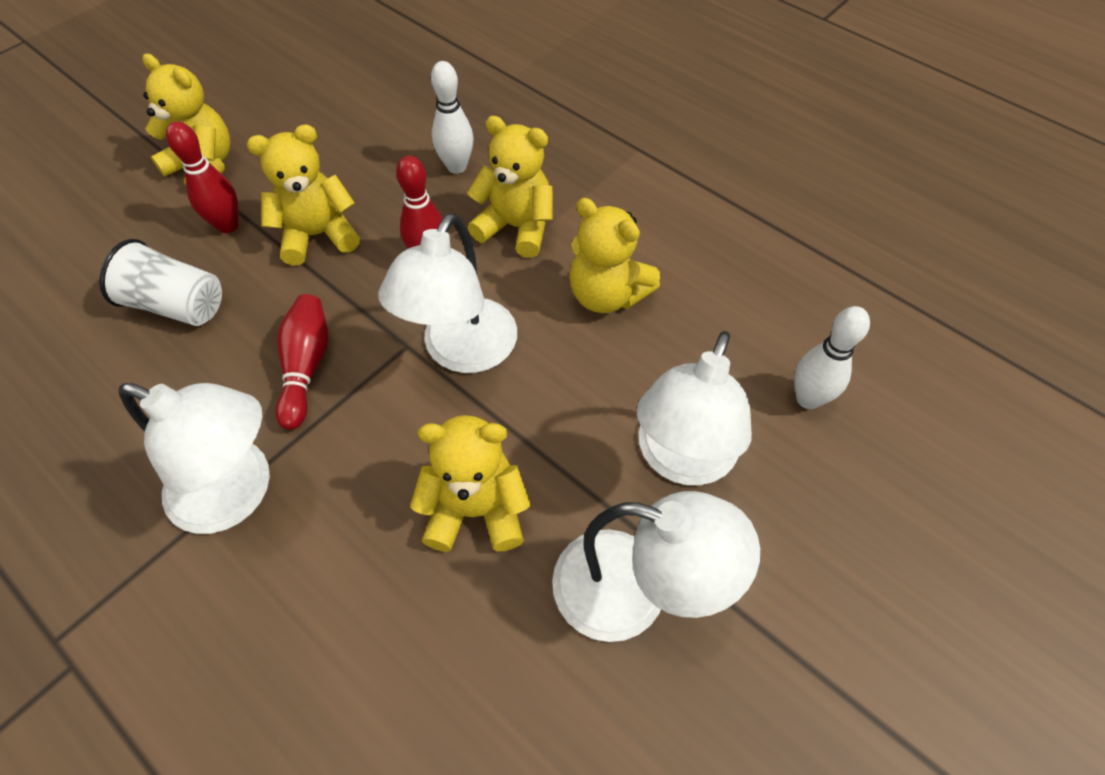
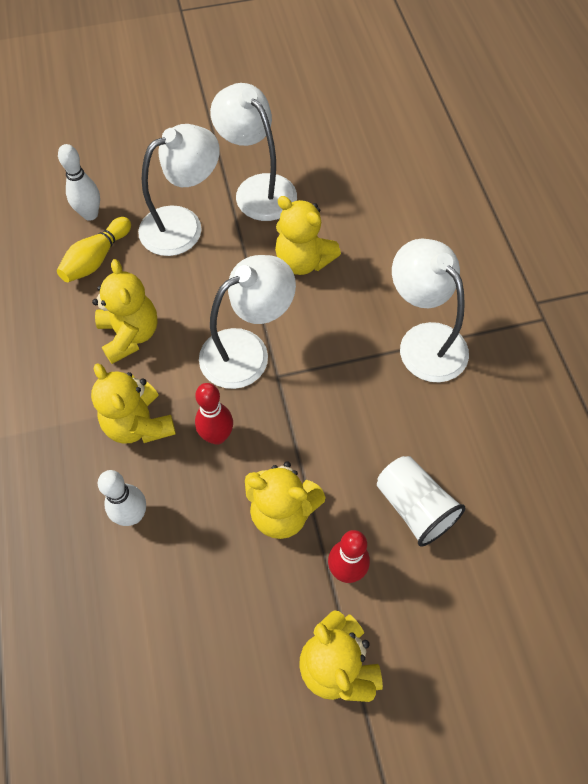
camera: 145 degrees left, 5 degrees up
(306, 367) = (348, 398): red bowling pin -> none
(734, 350) = (96, 259): none -> yellow bowling pin

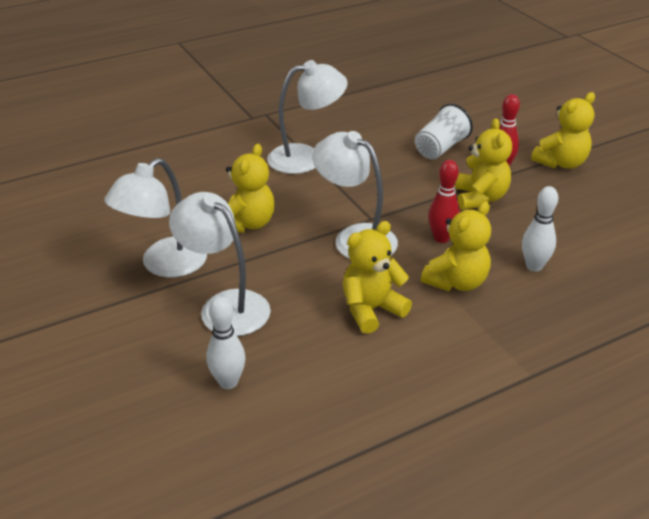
camera: 105 degrees left, 25 degrees down
(96, 259) = (289, 359): yellow bowling pin -> none
(424, 341) = (306, 157): white lamp -> white lamp turned 150 degrees counterclockwise

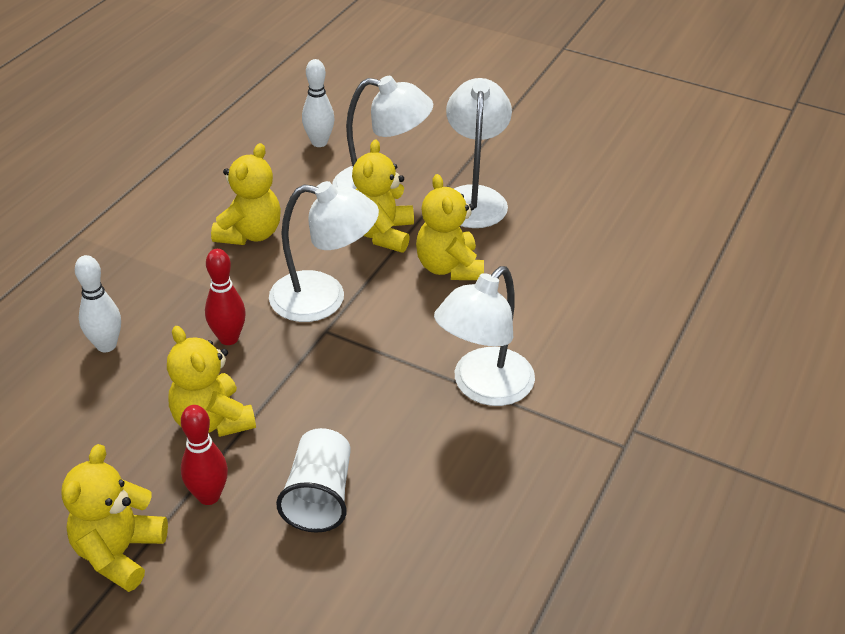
camera: 145 degrees right, 5 degrees up
(456, 282) = (184, 293): yellow teddy bear -> yellow teddy bear (382, 234)

